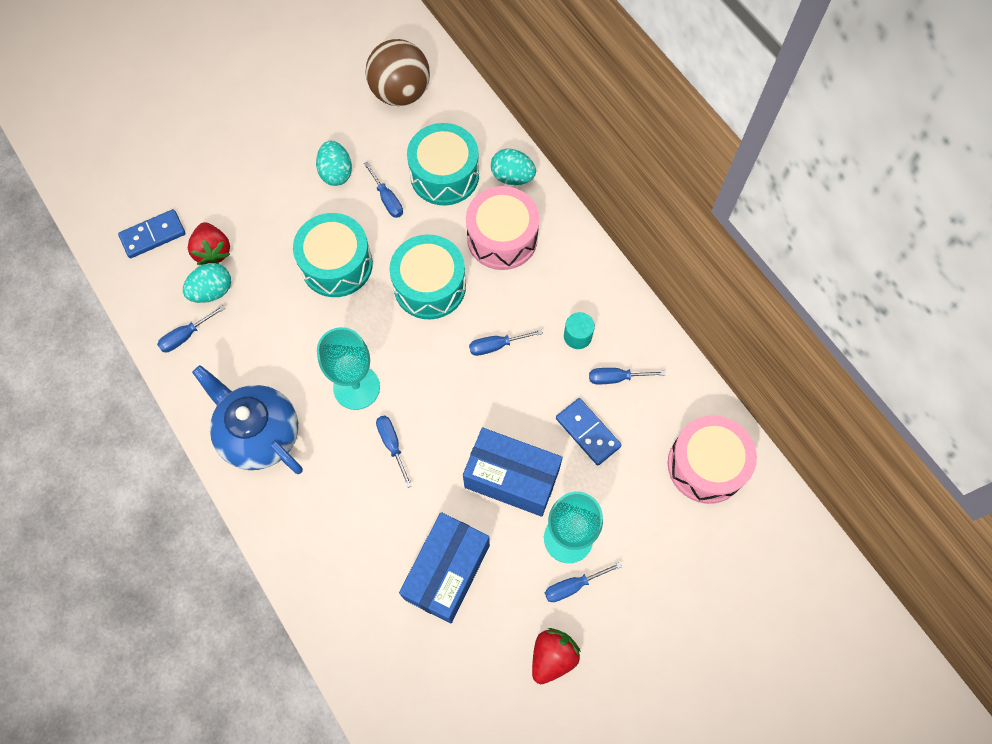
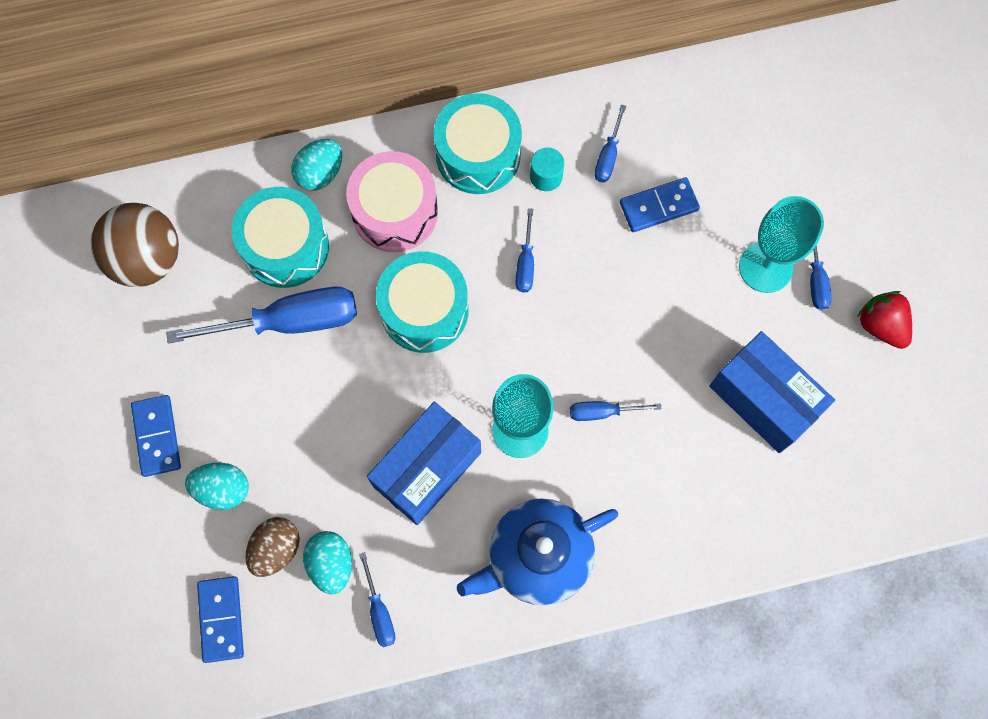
camera: 70 degrees left, 5 degrees up
(213, 251) = (276, 549): red strawberry -> brown egg
(272, 148) = (157, 436): none -> blue domino
(336, 173) = (228, 369): turquoise egg -> turquoise egg (223, 489)
(336, 264) = (354, 406): turquoise drum -> turquoise drum (478, 155)
(387, 199) = (291, 321): blue screwdriver -> blue screwdriver, size x2.10
(512, 478) = (683, 300): blue box -> blue box (427, 469)
(706, 465) = (732, 107): pink drum -> none

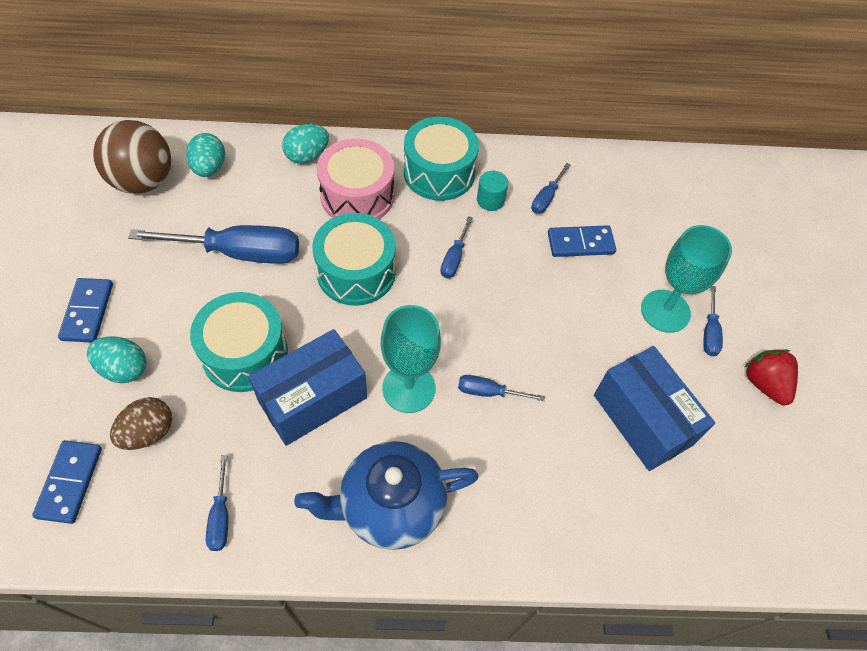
camera: 10 degrees right, 15 degrees down
(285, 246) = (258, 199): turquoise drum -> turquoise drum (245, 353)
(331, 564) = (193, 459): turquoise egg -> turquoise egg (209, 168)

